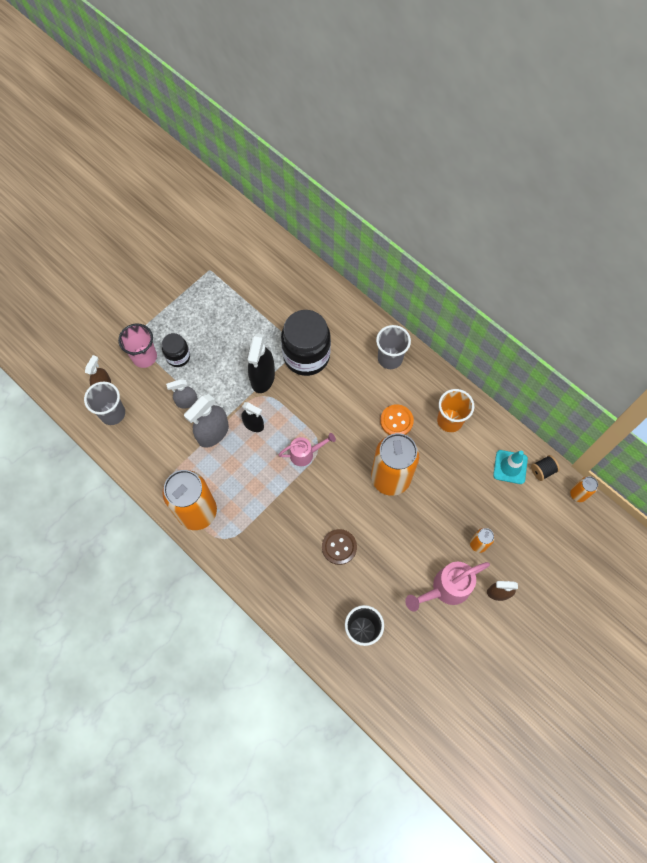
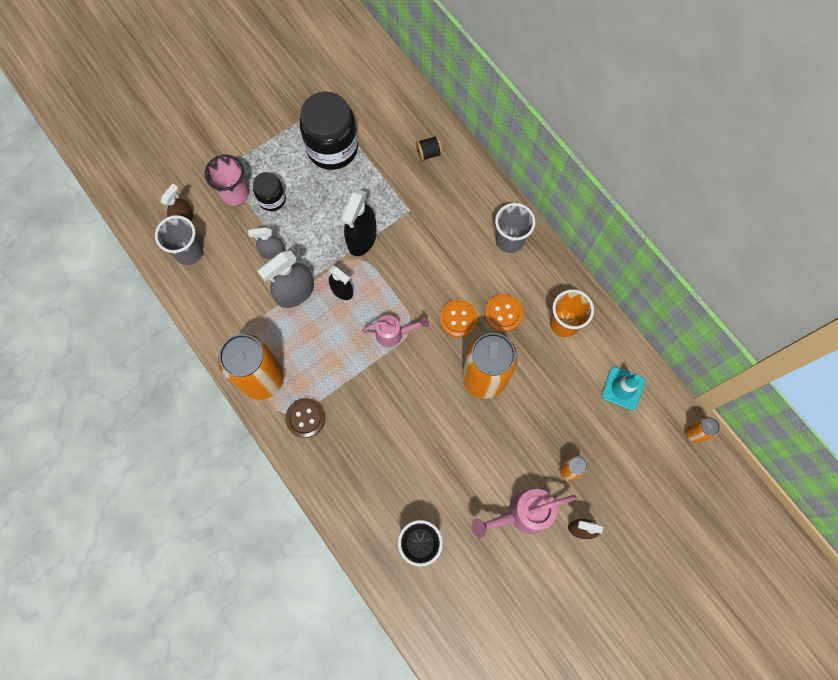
camera: 10 degrees right, 5 degrees up
(306, 356) = (415, 222): black jar -> black jar (332, 148)
(339, 547) = (412, 445): brown button -> brown button (305, 418)
(359, 432) = (458, 319): none -> orange button
(542, 470) = (659, 398): black spool -> black spool (429, 153)

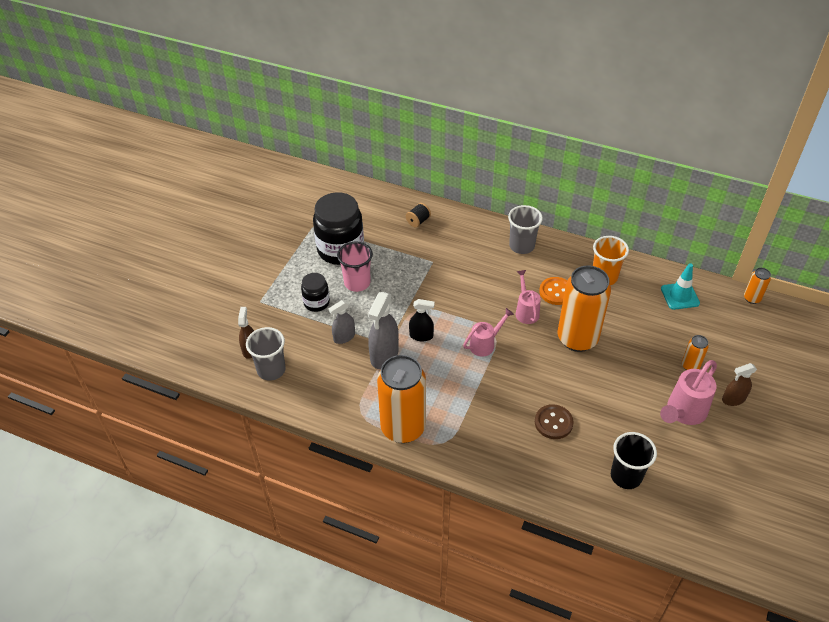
camera: 30 degrees left, 25 degrees down
(235, 193) = (282, 313): pink cup -> pink cup (357, 283)
(305, 418) = (461, 437): brown button -> brown button (553, 422)
(362, 238) = (410, 295): black spray bottle -> none
(458, 319) = (526, 311): orange button -> pink watering can

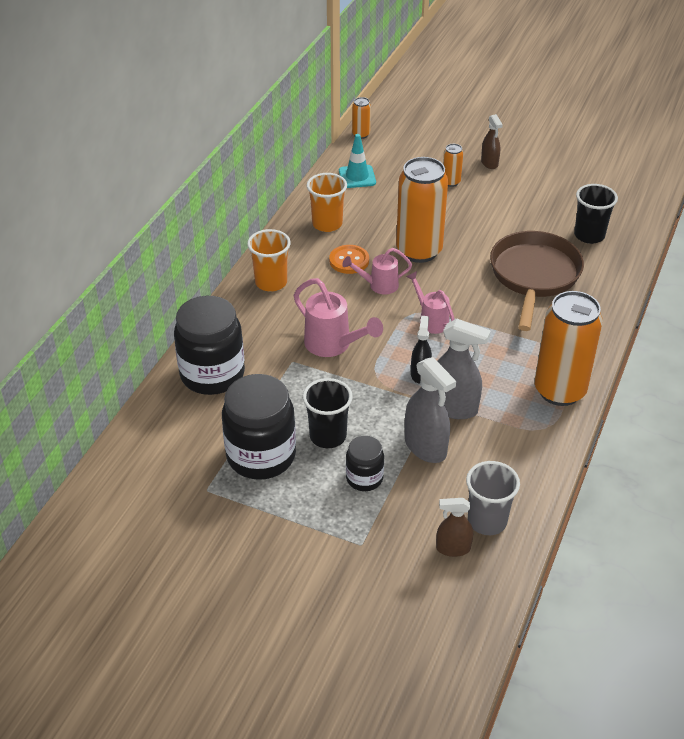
camera: 90 degrees left, 5 degrees down
(344, 337) = (425, 447): grey spray bottle -> grey spray bottle, size x1.65
(357, 283) = (328, 436): pink cup -> black cup
(418, 221) = (212, 374): black spool -> black jar
(521, 246) = (271, 282): grey cup -> orange cup
(553, 422) = (534, 276): brown button -> brown pan
(683, 412) = (509, 193): pink watering can -> pink watering can (333, 345)

